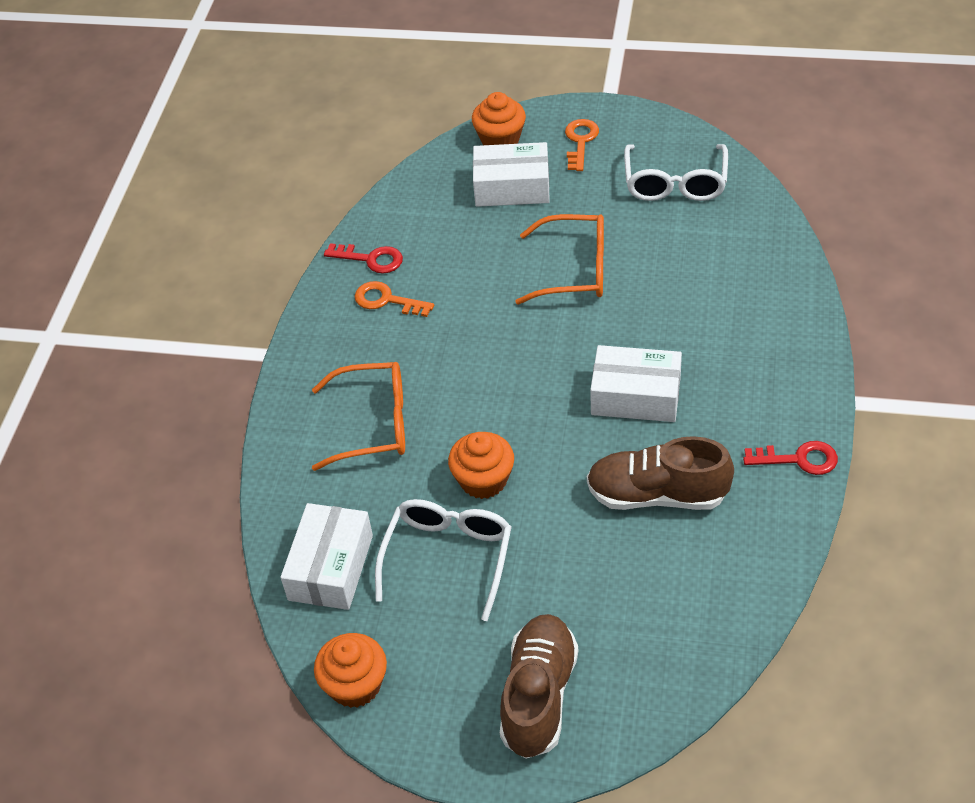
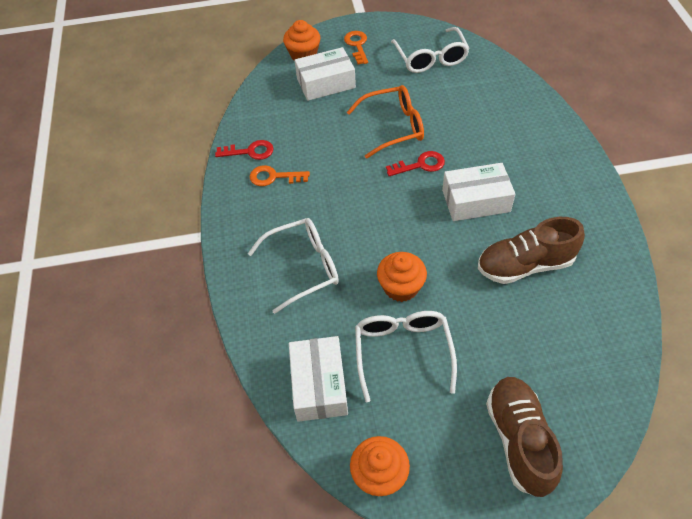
camera: 20 degrees left, 5 degrees up
(372, 424) = (303, 267): orange glasses -> white glasses
(798, 459) = (603, 216): red key -> red key (420, 165)

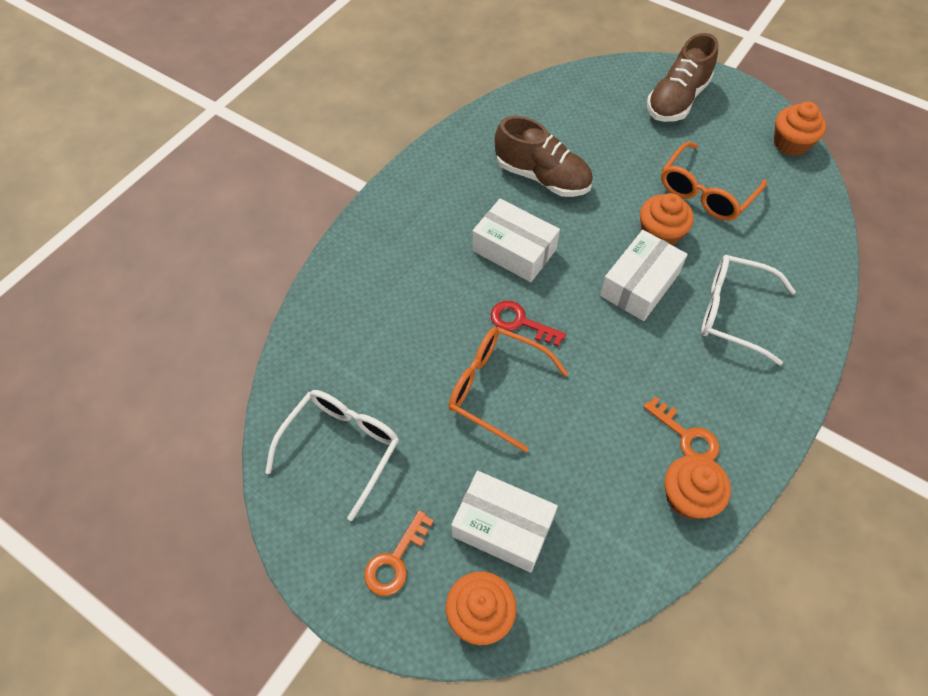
camera: 140 degrees left, 5 degrees up
(250, 151) = (688, 497): red key -> orange cupcake
(319, 385) = (793, 217): white box -> white box (639, 284)
(403, 353) = (706, 192): white glasses -> orange glasses

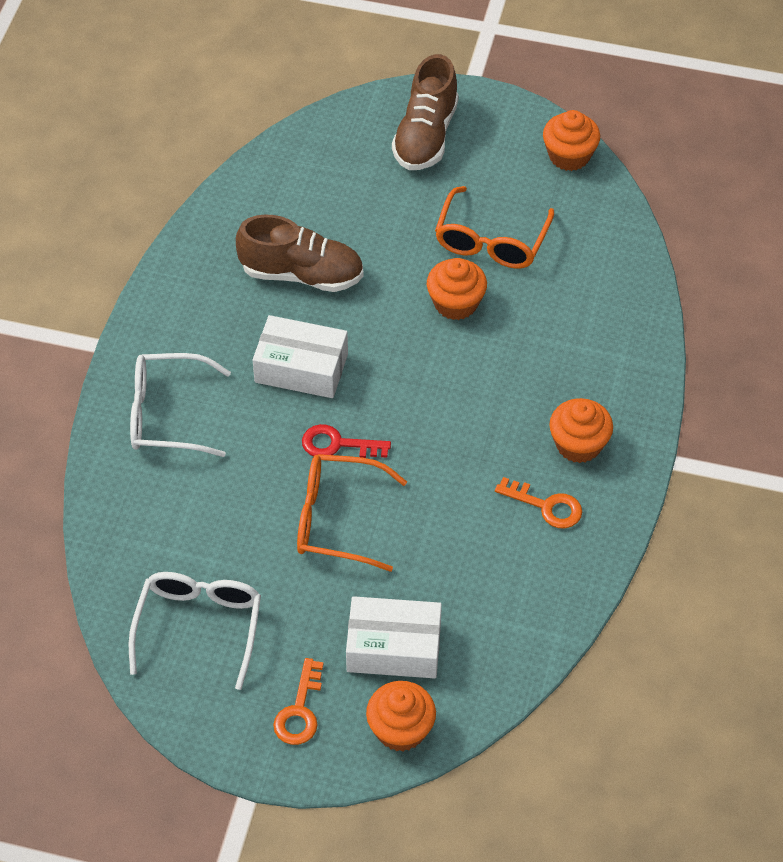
camera: 20 degrees left, 5 degrees down
(639, 284) = (451, 366): white box -> none
(688, 497) = (565, 563): orange cupcake -> orange cupcake (578, 444)
(734, 313) = (559, 367): white glasses -> white glasses (168, 415)

